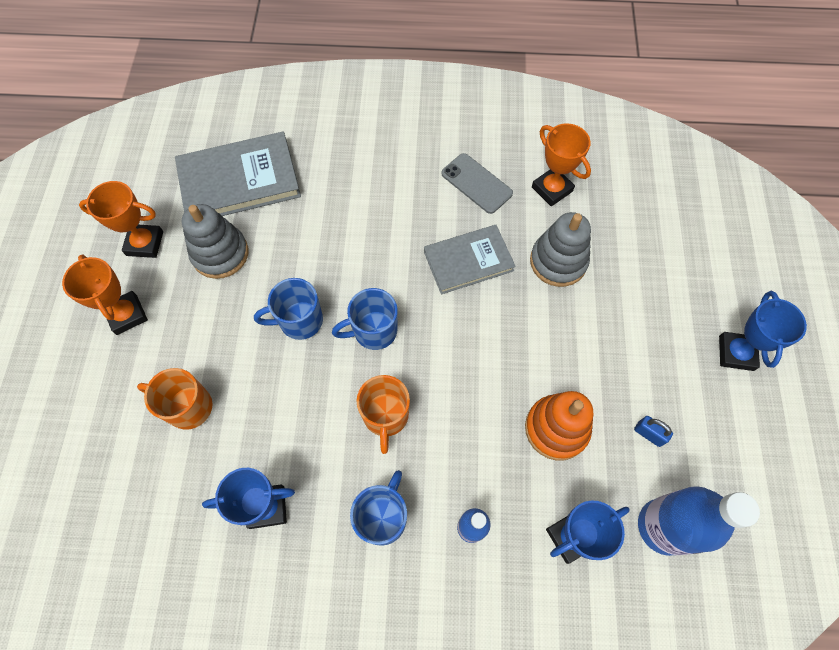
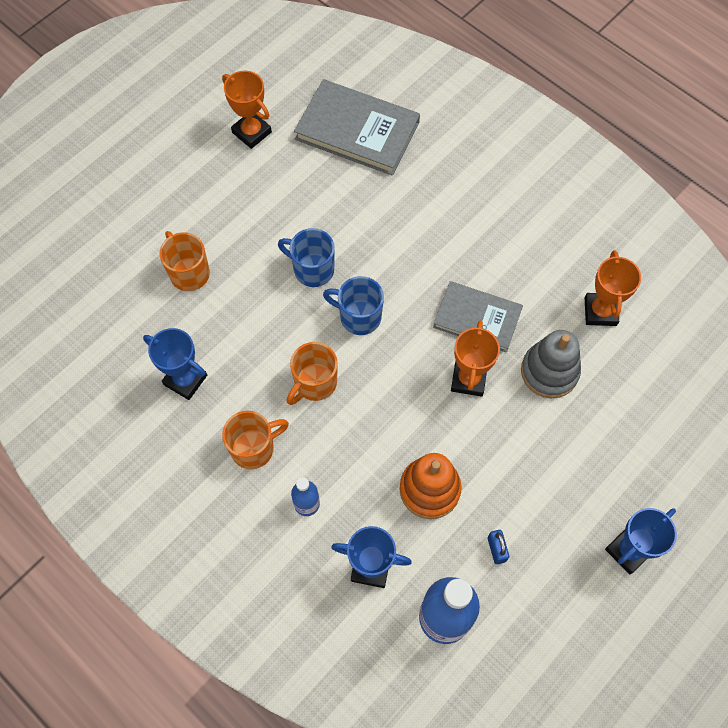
camera: 40 degrees right, 0 degrees up
(127, 315) = (199, 177): orange trophy -> orange trophy (468, 379)
(220, 254) = (297, 178): grey stacking toy -> none
(383, 517) = (254, 448): blue mug -> orange mug
(476, 183) = (540, 262): grey phone -> none

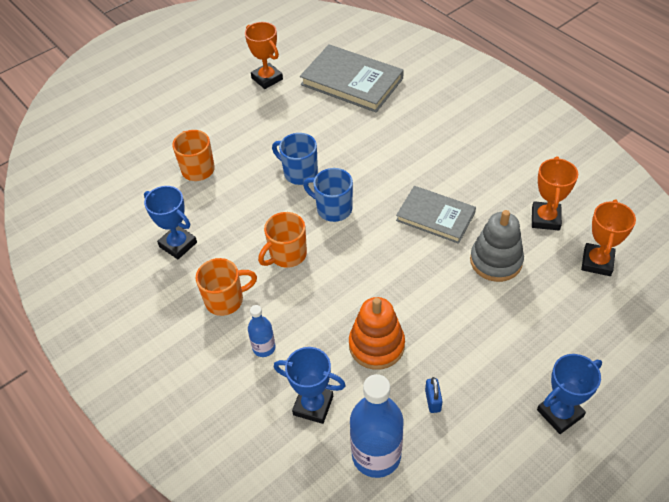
camera: 10 degrees right, 15 degrees down
(468, 379) = (422, 261): orange trophy -> orange trophy (597, 262)

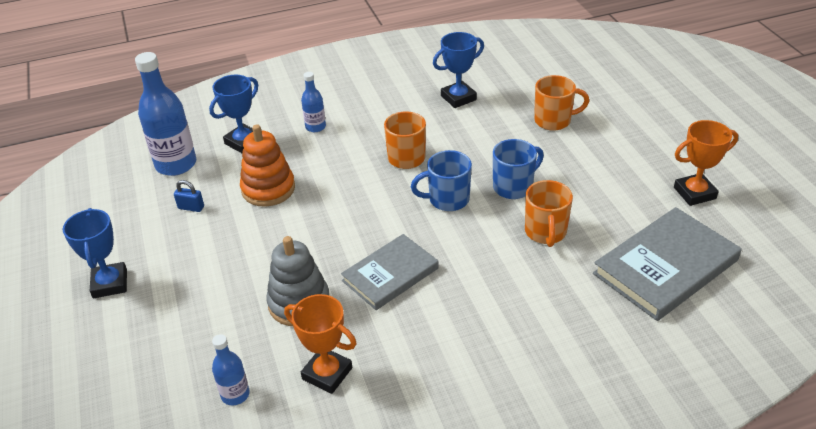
camera: 110 degrees right, 10 degrees down
(225, 300) = (378, 115): orange mug -> orange mug (545, 232)
(333, 209) = (447, 199): blue mug -> blue mug turned 150 degrees counterclockwise
(597, 262) = (235, 394): orange trophy -> blue bottle

